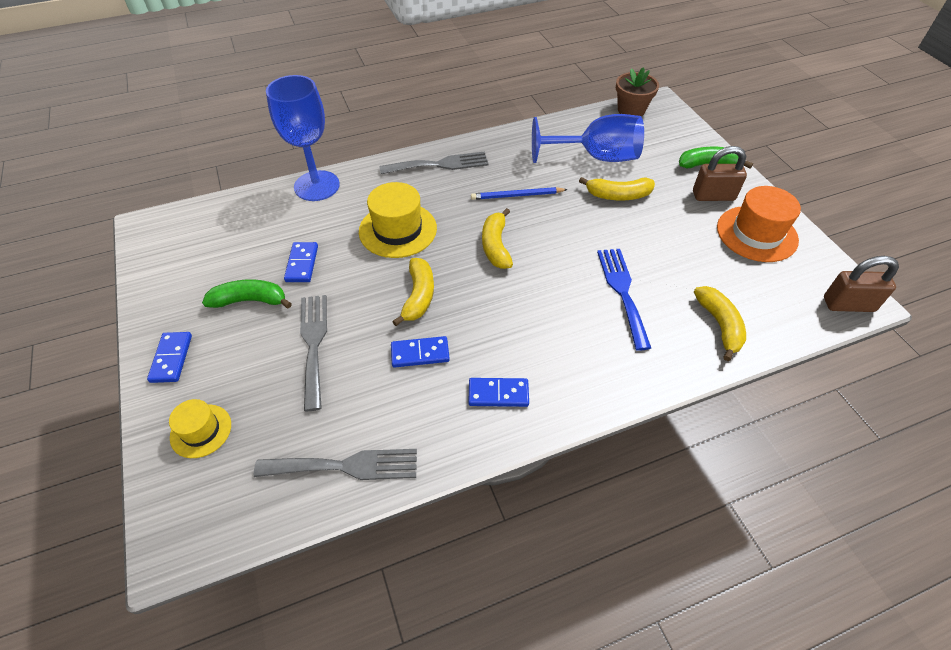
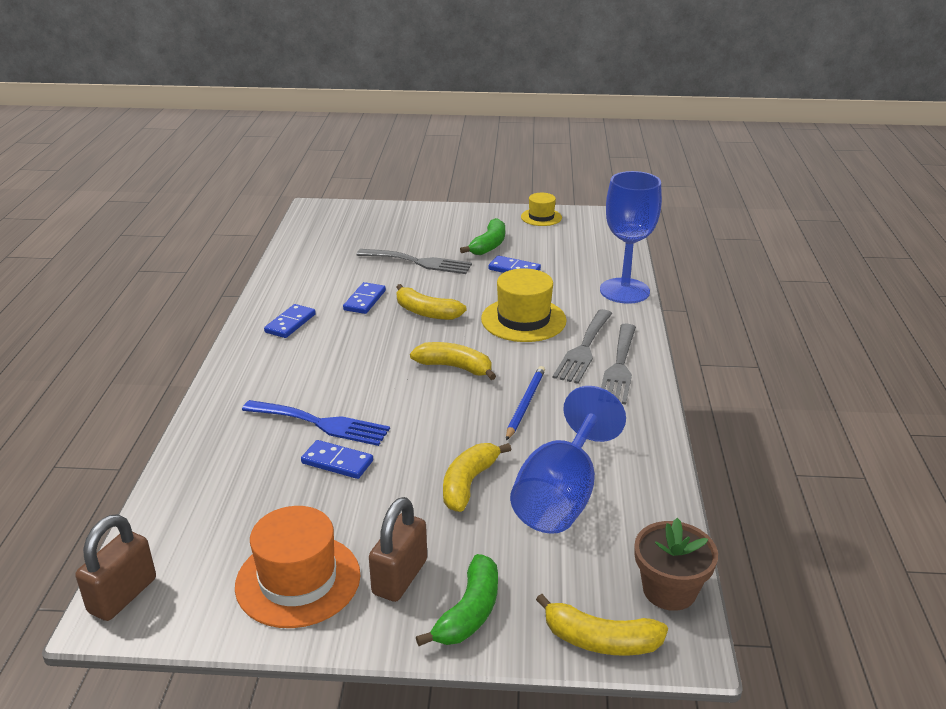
camera: 115 degrees right, 20 degrees down
(171, 358) = (456, 216): blue domino -> blue domino (337, 462)
(201, 431) = (384, 220): yellow hat -> yellow hat (541, 217)
(345, 466) = (304, 258): grey fork -> grey fork (584, 349)
(719, 325) = (216, 470): yellow banana -> yellow banana (600, 640)

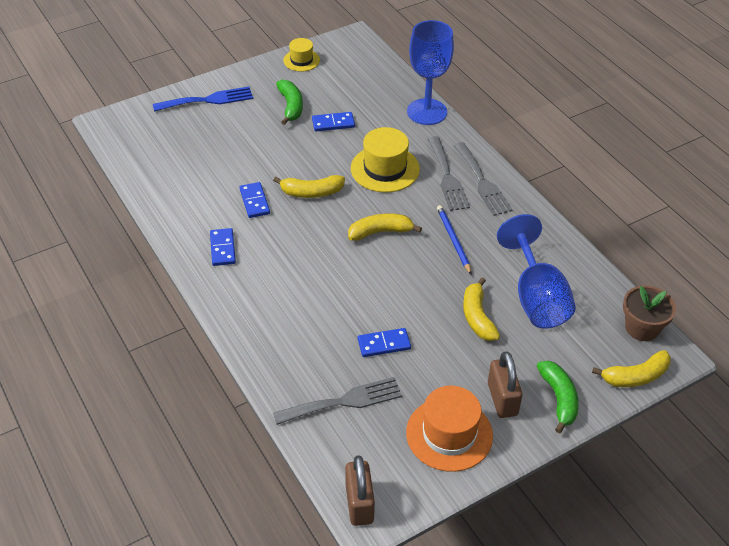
camera: 35 degrees left, 15 degrees up
(321, 423) = (341, 321): blue fork -> blue fork (208, 100)
(419, 262) = (255, 146): grey fork -> grey fork (344, 401)

